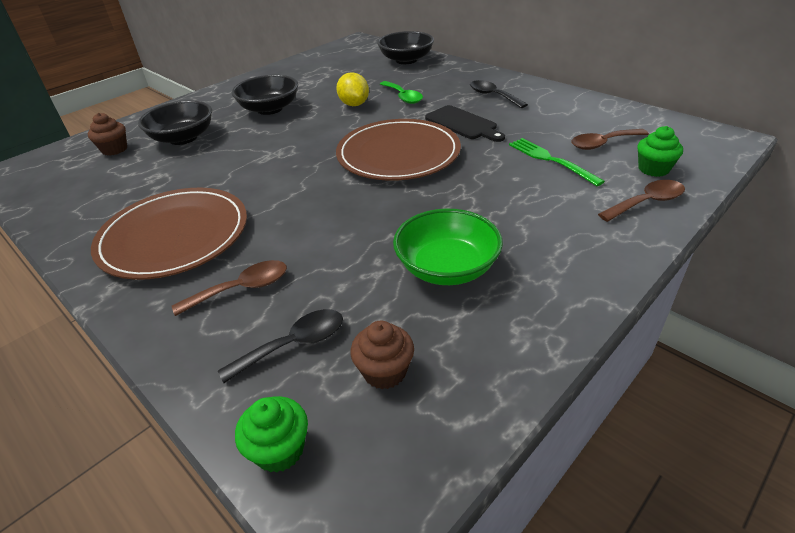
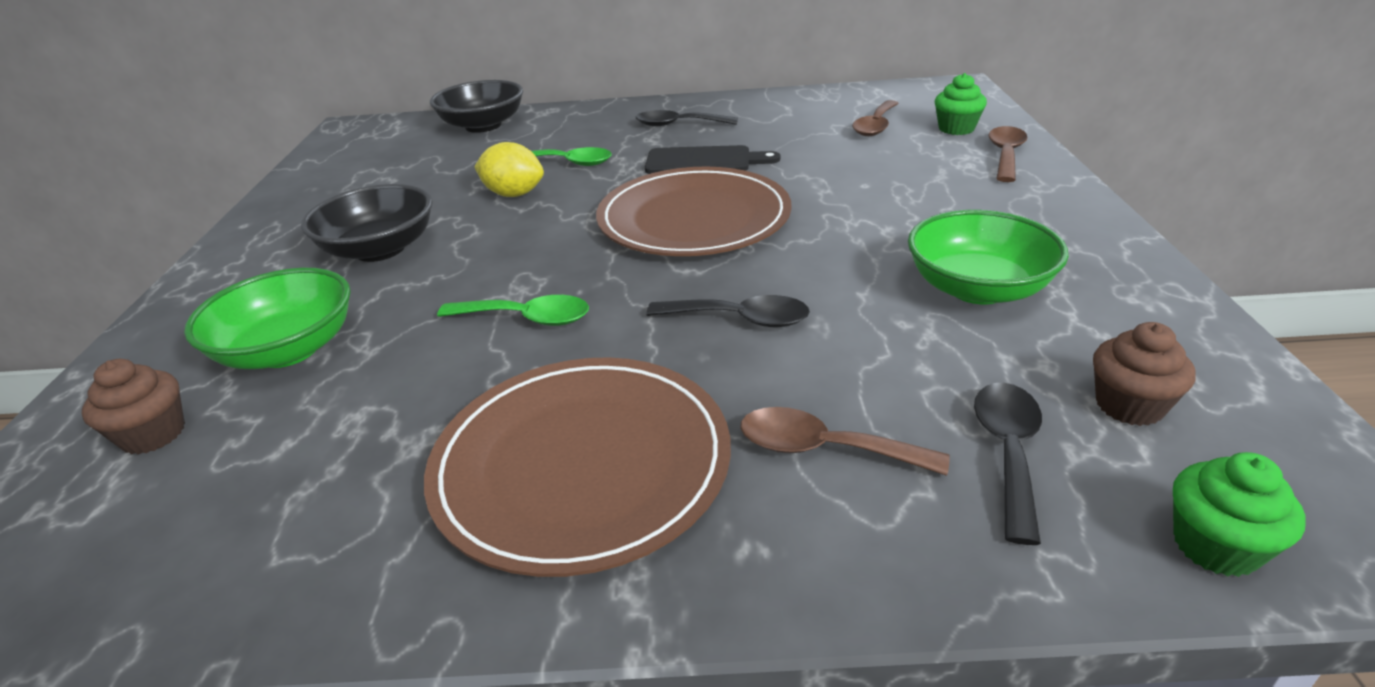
camera: 45 degrees left, 5 degrees down
(183, 138) = (288, 350): black bowl -> green bowl
(242, 289) = (824, 449): brown spoon -> brown spoon turned 90 degrees counterclockwise
(258, 167) = (526, 318): none -> green spoon
(321, 214) = (740, 319): none -> black spoon
(550, 160) = (861, 157): green fork -> none

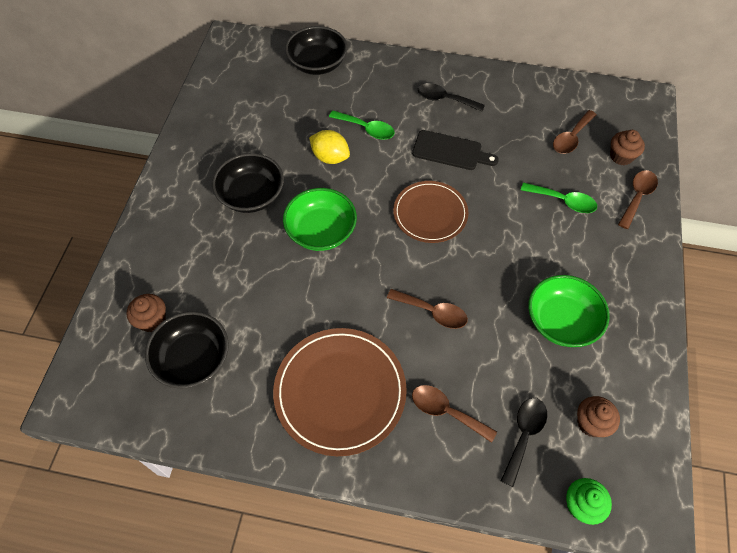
camera: 10 degrees right, 25 degrees up
(238, 477) = (193, 359): none -> black bowl
(288, 350) = (208, 274): green bowl -> green bowl (321, 231)
(526, 318) = (326, 281): green spoon -> green spoon (563, 201)
(694, 218) = (430, 213): brown plate -> brown plate, size x0.66
(740, 319) = (432, 312): black spoon -> brown spoon
(956, 128) = (621, 156): green cupcake -> brown cupcake

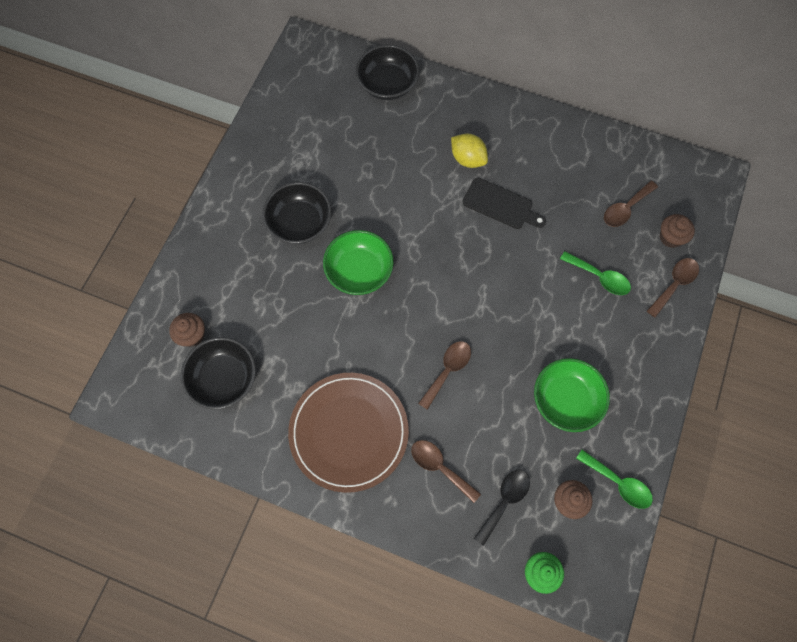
camera: 10 degrees right, 10 degrees up
(330, 157) = (381, 193): yellow lemon -> yellow lemon (467, 159)
(366, 129) = (423, 167): green spoon -> green spoon (618, 483)
(430, 213) = (466, 269): brown plate -> none
(432, 312) = (447, 370): brown spoon -> brown spoon turned 90 degrees counterclockwise
(445, 99) = (508, 145): black spoon -> none

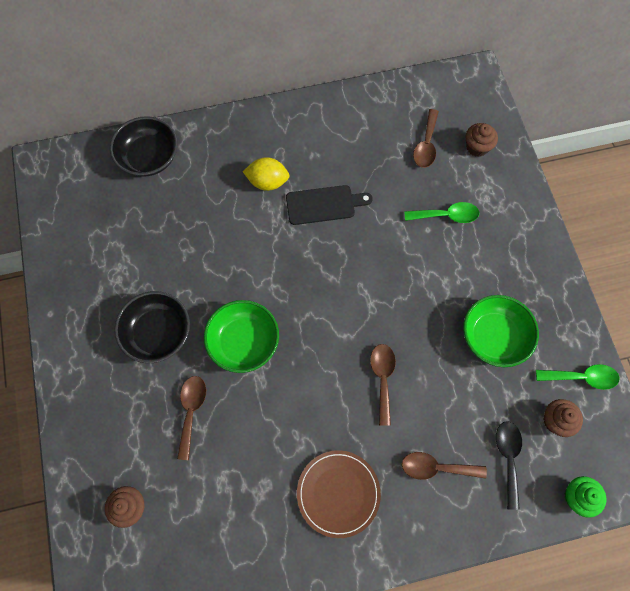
camera: 35 degrees left, 0 degrees up
(224, 379) = (190, 526): black bowl -> none
(349, 432) = (338, 493): brown plate -> brown plate, size x0.66
(674, 284) = (507, 184): brown spoon -> brown spoon (191, 411)

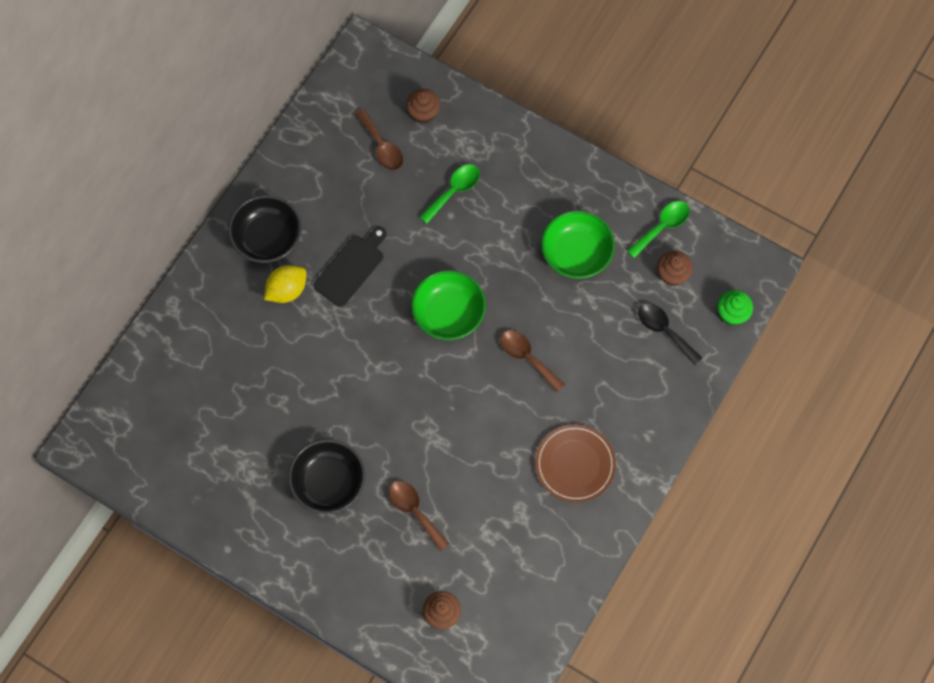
camera: 45 degrees left, 0 degrees up
(149, 157) = (166, 359): black bowl -> black bowl (267, 238)
(244, 342) = (400, 427): green bowl -> green bowl (448, 313)
(436, 467) = (623, 383): brown spoon -> none

